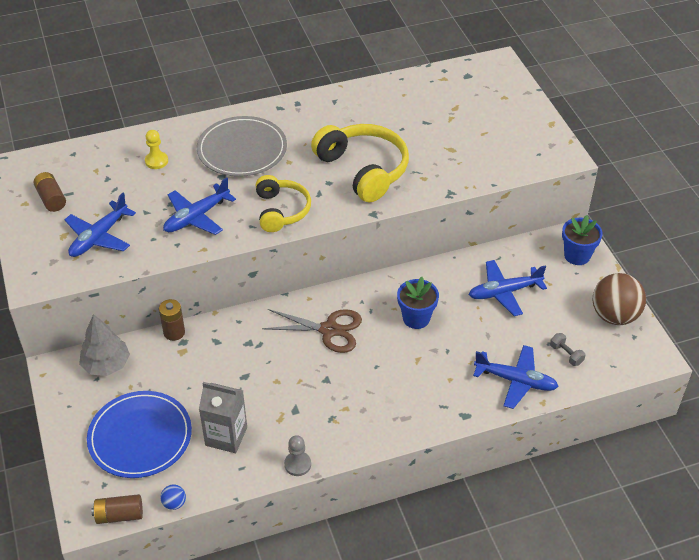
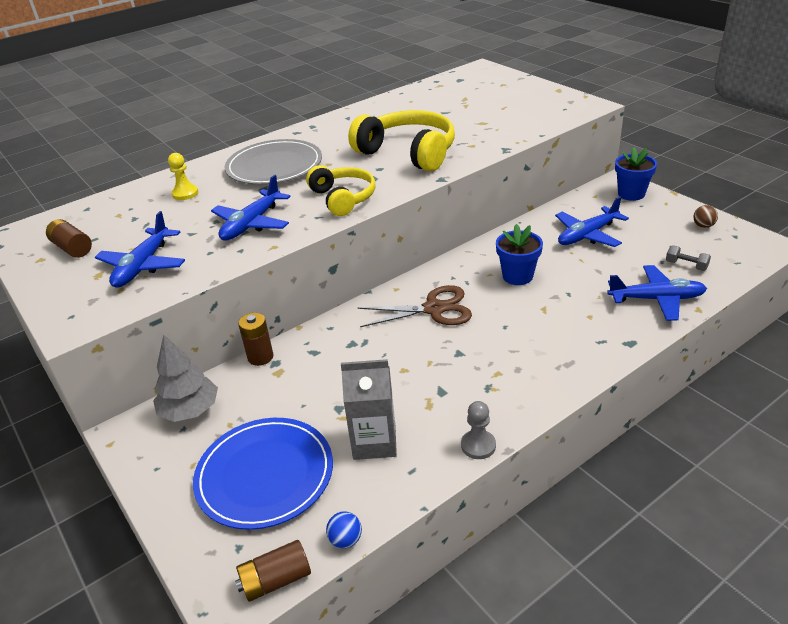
camera: 15 degrees left, 10 degrees down
(614, 316) = (703, 226): brown ball -> brown ball, size x0.42

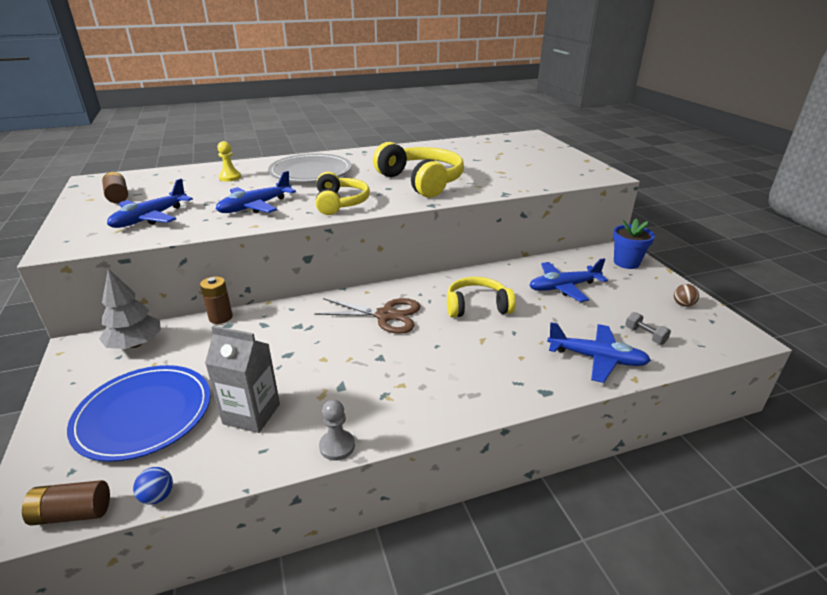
camera: 15 degrees right, 5 degrees down
(517, 276) = (477, 306): blue flower pot -> yellow headphones

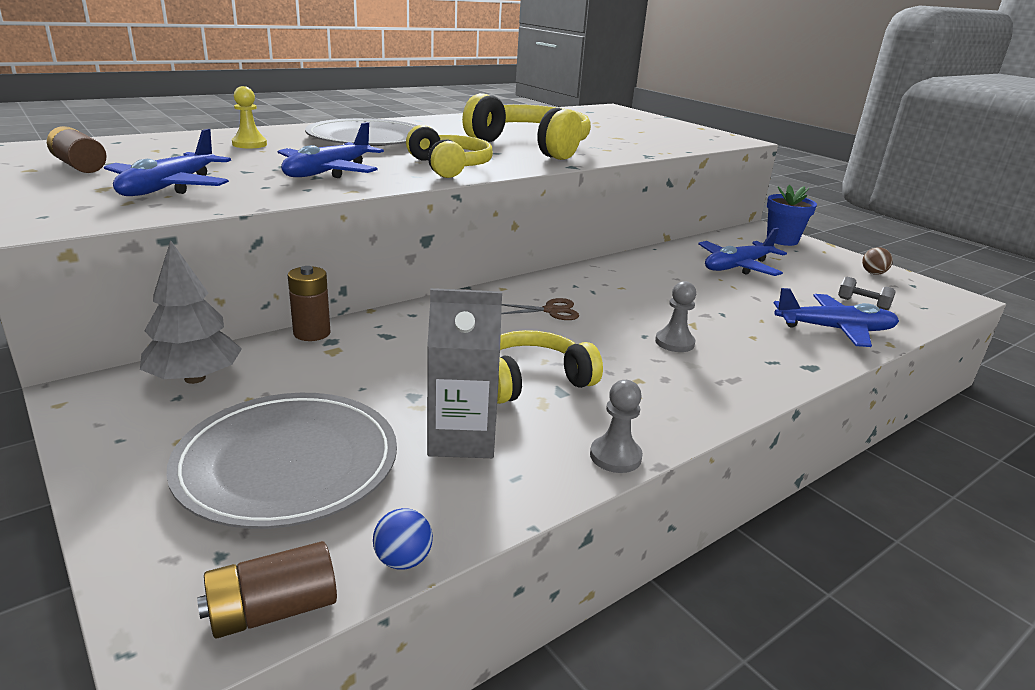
camera: 20 degrees left, 5 degrees down
(144, 414) = (288, 463): blue plate -> grey plate
(385, 315) = (551, 310): brown scissors -> brown scissors, size x0.57
(454, 355) = (674, 342): none -> grey pawn
(477, 306) = (656, 292): yellow headphones -> yellow headphones (532, 380)

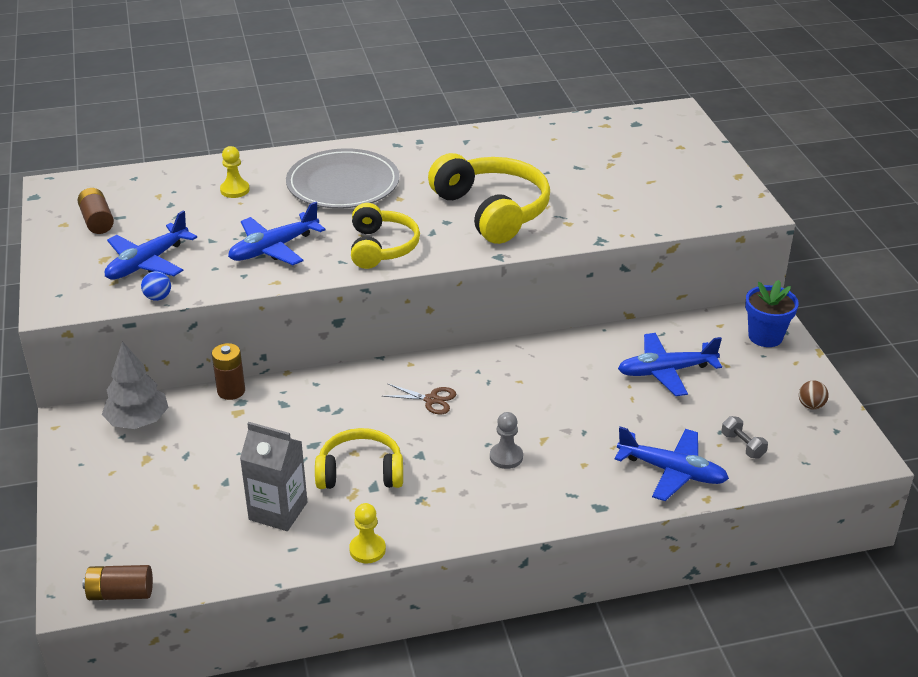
camera: 25 degrees right, 10 degrees up
(288, 463) = (165, 504): grey plate -> none
(403, 560) = (196, 584): blue ball -> blue ball (158, 297)
(615, 456) = (367, 549): grey pawn -> yellow pawn

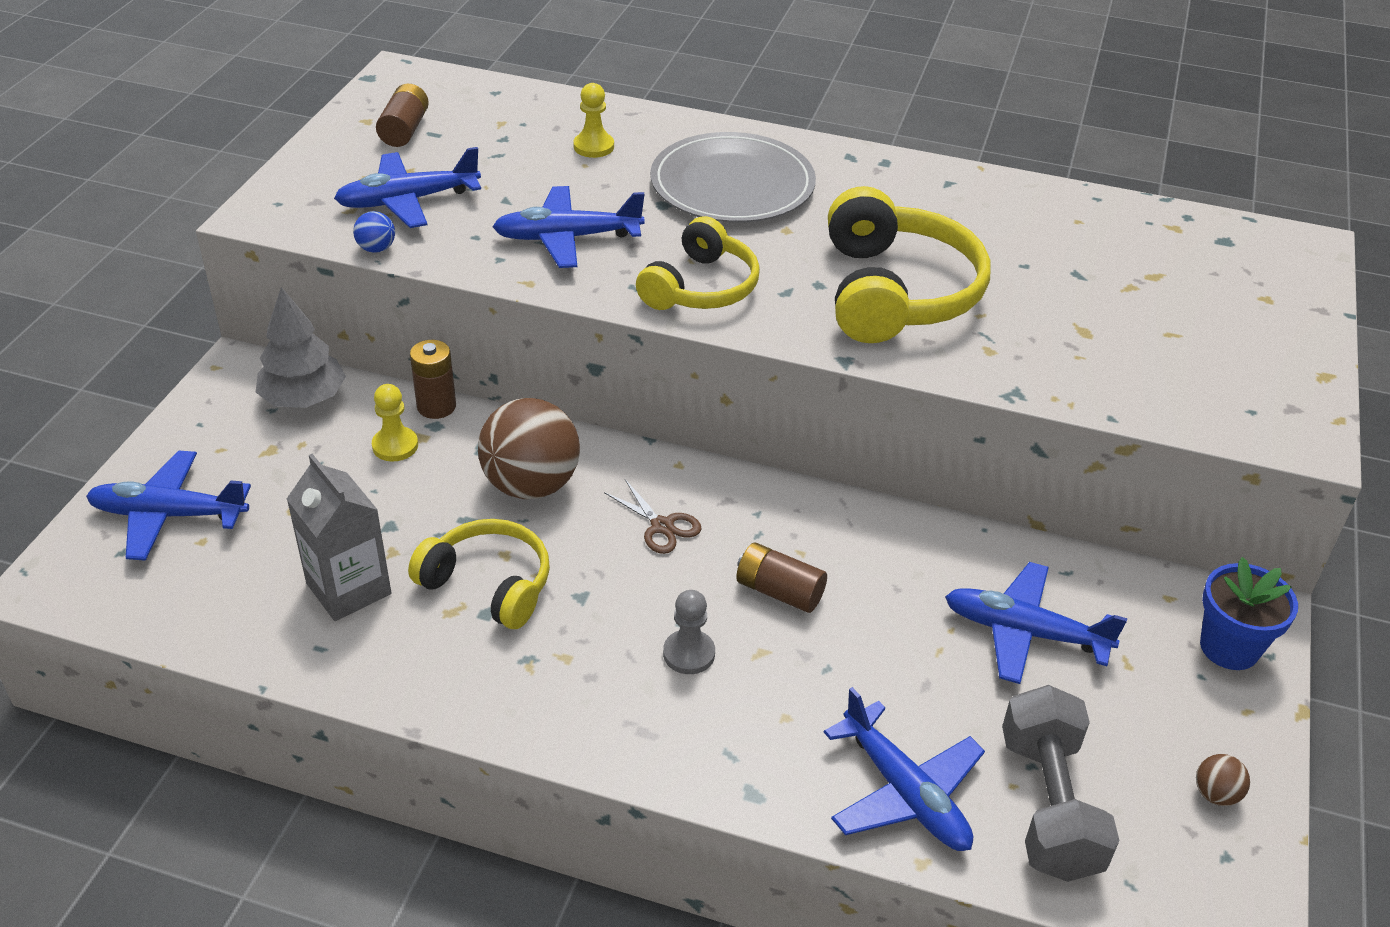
camera: 30 degrees right, 5 degrees up
(117, 522) = (168, 515): none -> blue plane
(120, 593) = (91, 606): brown battery -> brown battery (779, 591)
(334, 410) = (531, 485): none -> brown ball
(367, 549) = (403, 696): yellow pawn -> yellow pawn (395, 446)
(742, 445) = (1048, 805): grey dumbbell -> grey dumbbell, size x2.18

